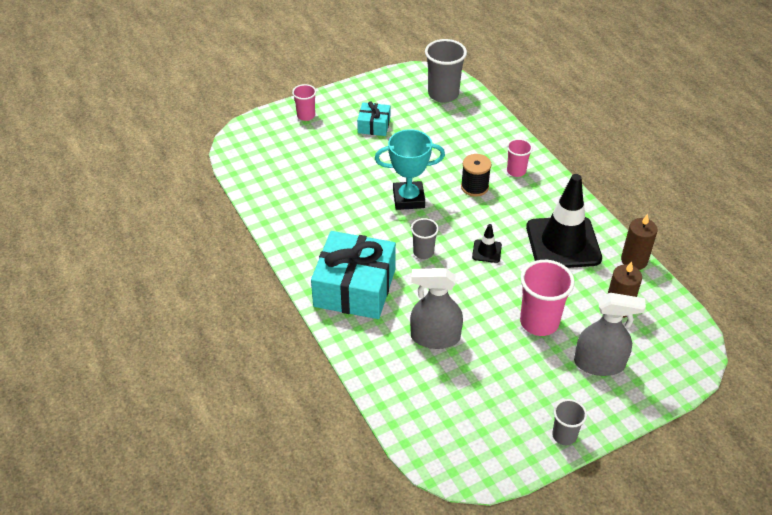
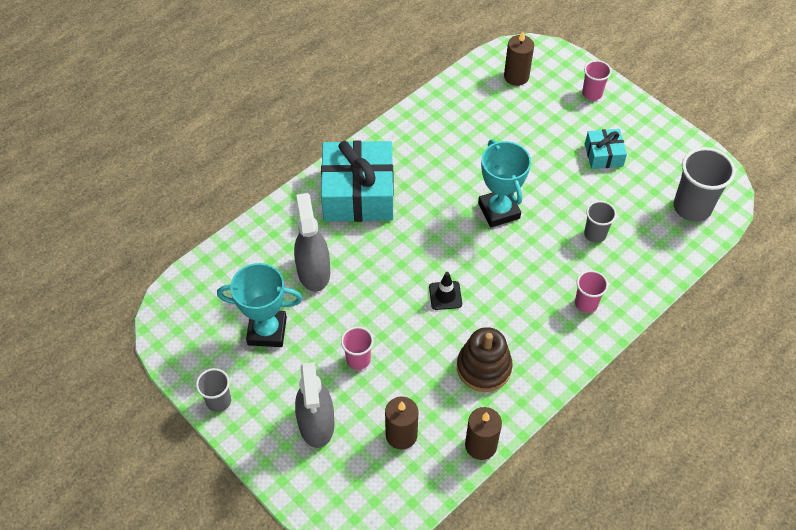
camera: 75 degrees right, 10 degrees up
(264, 154) = (516, 76): none -> brown candle
(423, 252) = (424, 239): grey cup -> grey cup (595, 234)
(474, 187) = (542, 267): black spool -> none
(493, 384) = (267, 331): none -> turquoise trophy
(539, 322) = (358, 359): pink cup -> pink cup, size x0.57
(563, 243) = (484, 367): black traffic cone -> brown stacking toy

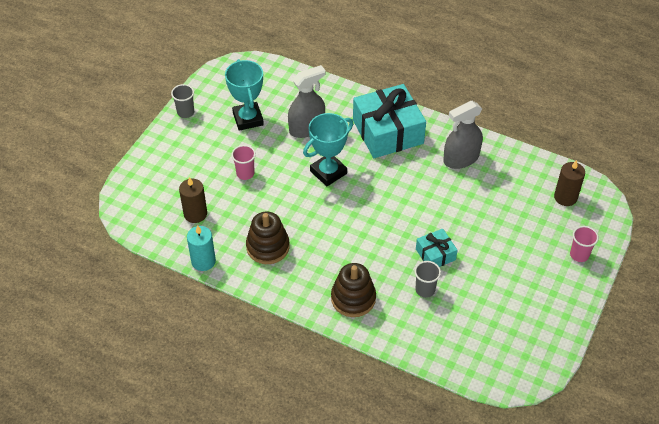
camera: 70 degrees right, 5 degrees down
(316, 423) = (187, 166): grey spray bottle -> grey spray bottle (461, 159)
(445, 295) = (320, 208): black traffic cone -> none
(481, 445) = (203, 261): brown candle -> turquoise candle
(499, 211) = (416, 220): turquoise trophy -> turquoise trophy (328, 172)
(586, 303) = (353, 298): pink cup -> brown stacking toy
(603, 155) = (513, 278): turquoise gift -> turquoise gift (435, 254)
(692, 207) = (490, 355): grey cup -> none

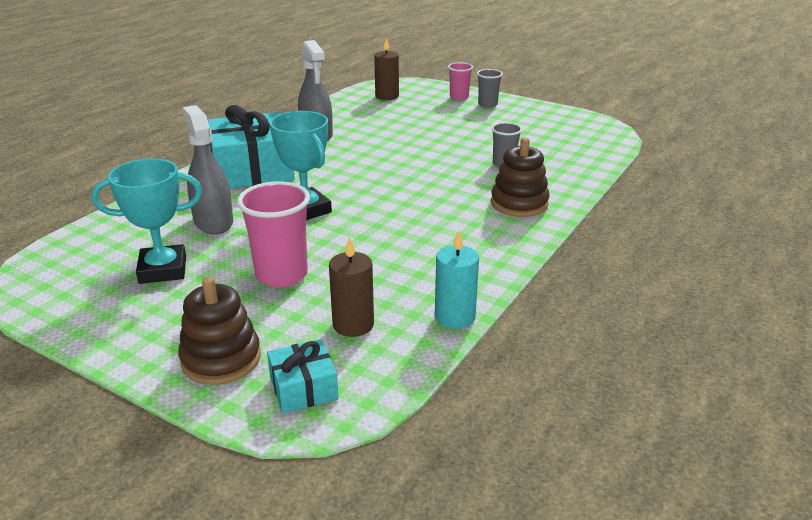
camera: 85 degrees left, 20 degrees down
(185, 112) = (103, 335): grey cup -> grey cup (487, 104)
(245, 173) = (281, 275): pink cup -> pink cup, size x1.75
(268, 247) = (432, 259): brown stacking toy -> brown stacking toy (221, 359)
(435, 254) = (454, 156): turquoise gift -> turquoise gift (303, 388)

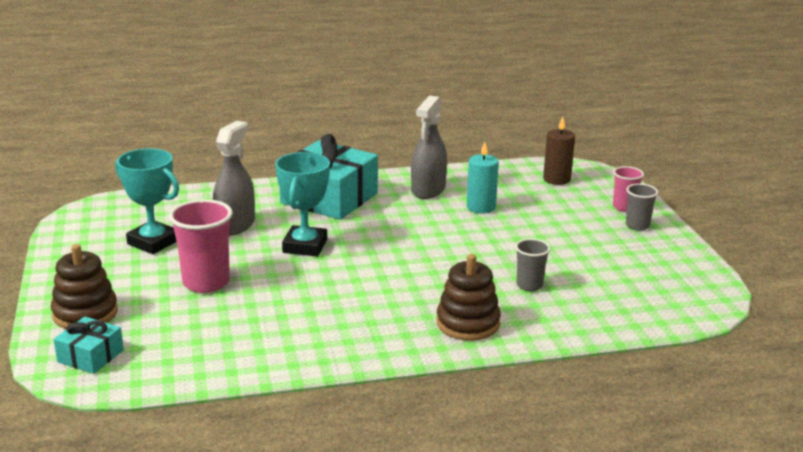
camera: 45 degrees right, 5 degrees down
(353, 324) = (183, 338): brown candle -> none
(455, 317) = (247, 372): turquoise candle -> turquoise candle (481, 207)

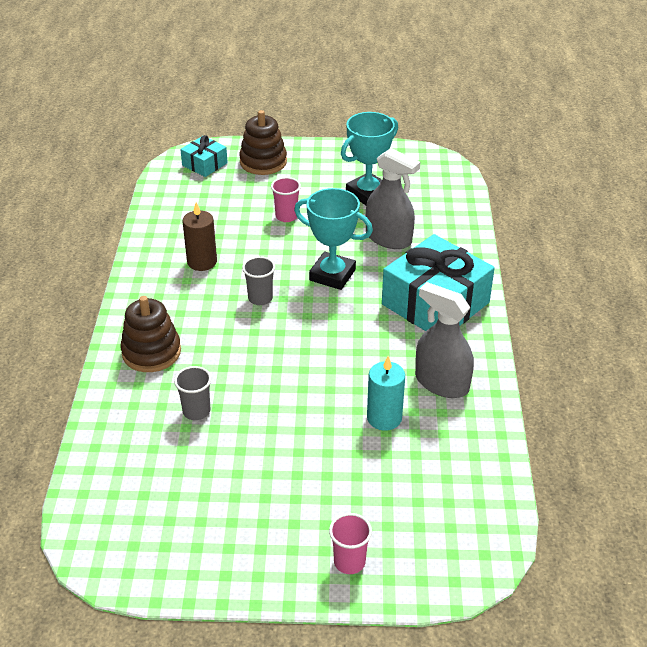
camera: 105 degrees right, 15 degrees up
(206, 282) = (286, 216): pink cup -> pink cup, size x0.57
(556, 179) = (451, 516): brown candle -> brown candle (202, 262)
(637, 226) = (293, 556): grey cup -> grey cup (260, 298)

